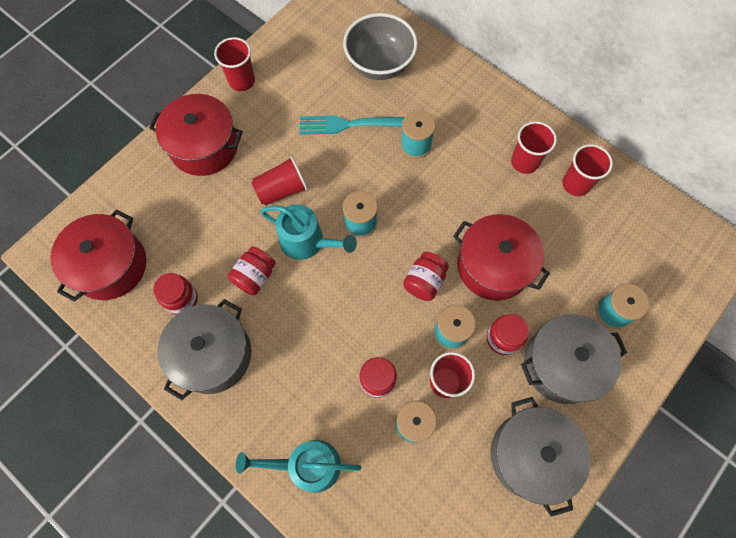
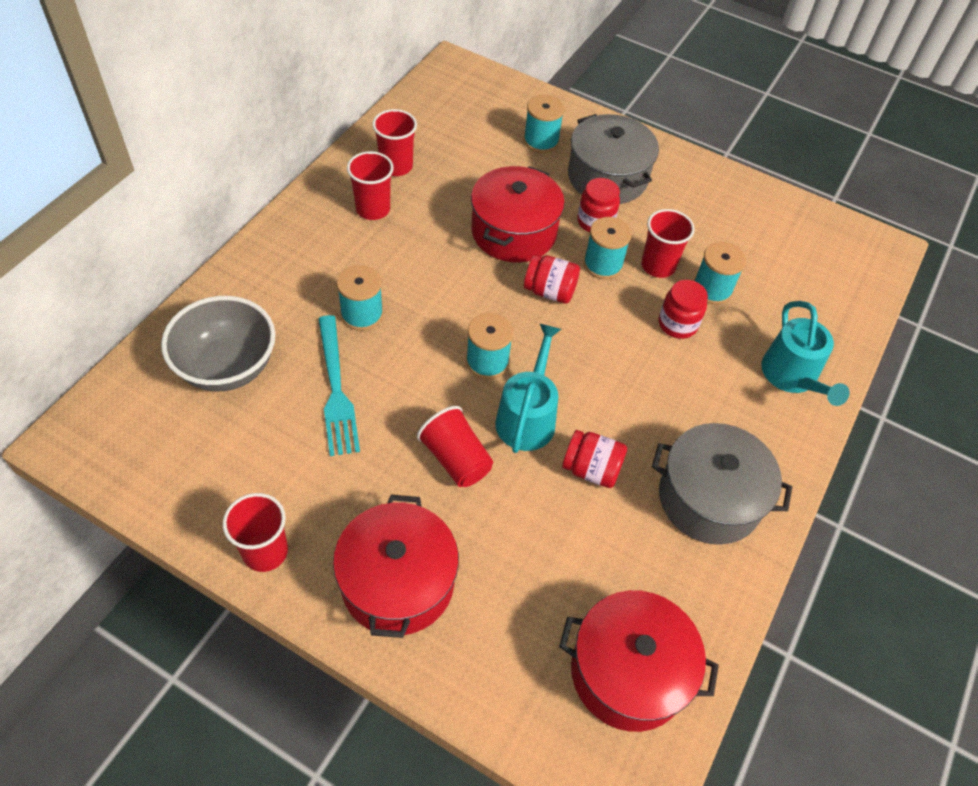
camera: 105 degrees left, 15 degrees down
(181, 299) = (649, 554): red jar -> none
(531, 455) = (704, 198): grey pot -> none

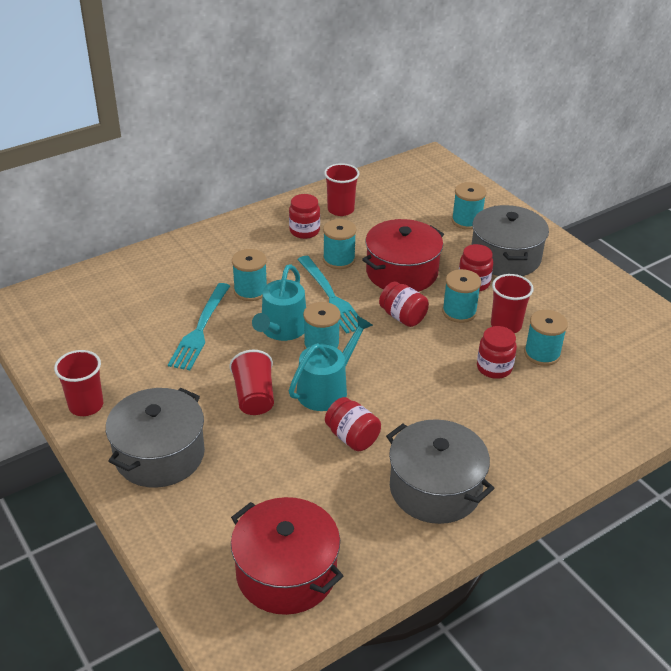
camera: 30 degrees right, 15 degrees down
(227, 367) = (137, 294): grey bowl -> none
(373, 209) = (304, 231): red cup -> red jar
(397, 582) = (159, 454): red pot -> grey pot
(436, 237) = (339, 259): none -> turquoise spool
(457, 291) = (331, 297): none -> turquoise fork
(792, 376) = (571, 432): turquoise watering can -> turquoise watering can (281, 329)

